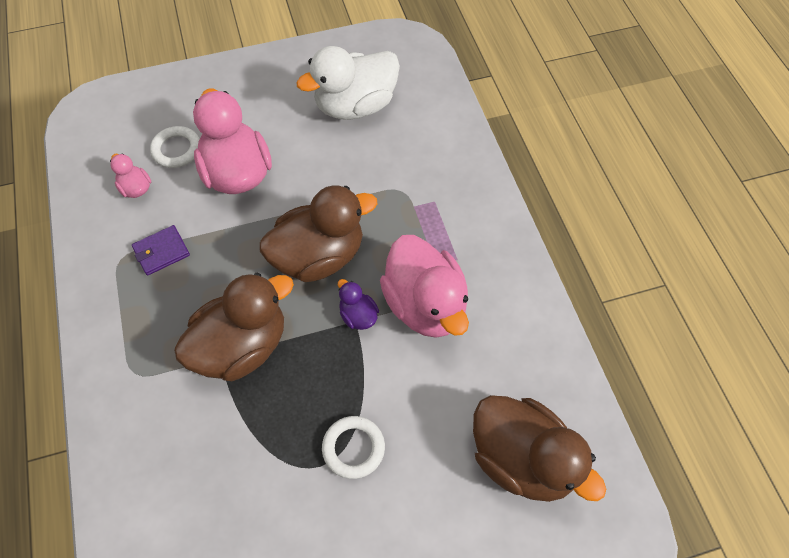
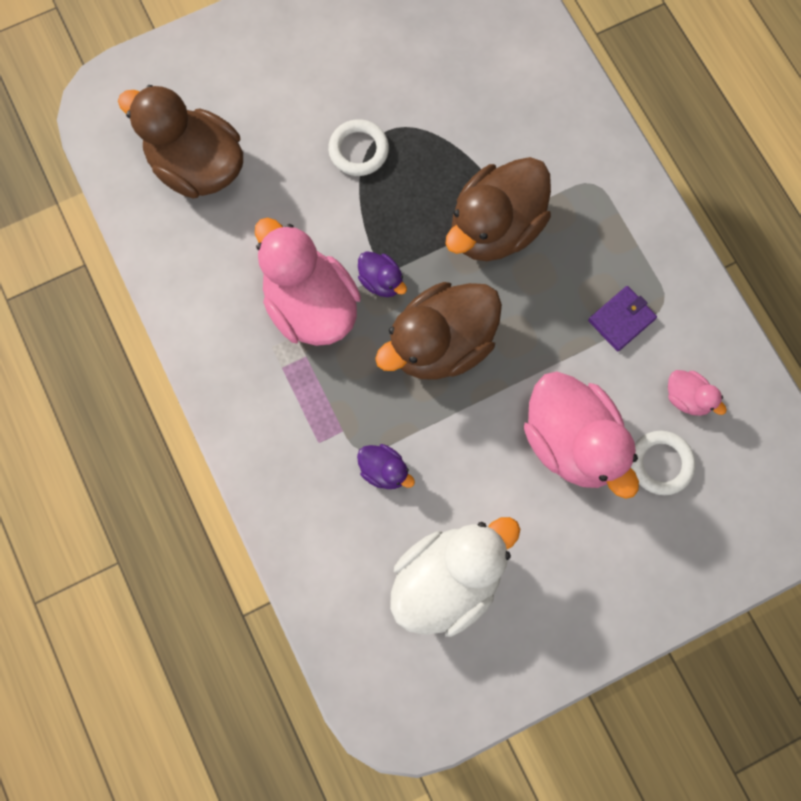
camera: 170 degrees right, 15 degrees up
(386, 175) = (384, 470): none -> purple duck

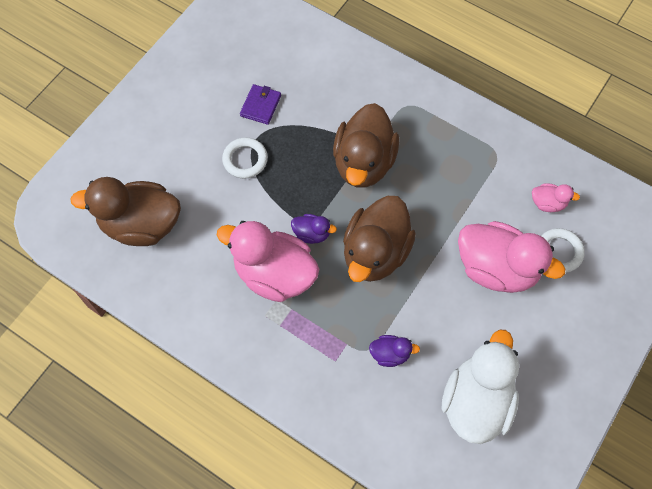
camera: 30 degrees left, 10 degrees down
(621, 319) = (478, 178): purple wallet -> purple wallet (260, 106)

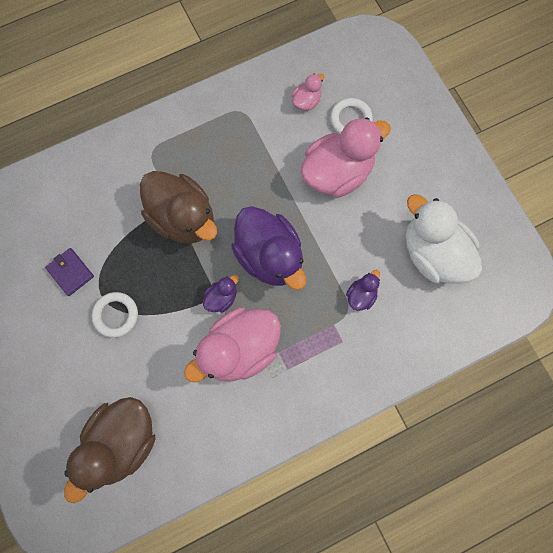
camera: 60 degrees left, 10 degrees up
(375, 253) = (269, 256): brown duck -> purple duck

